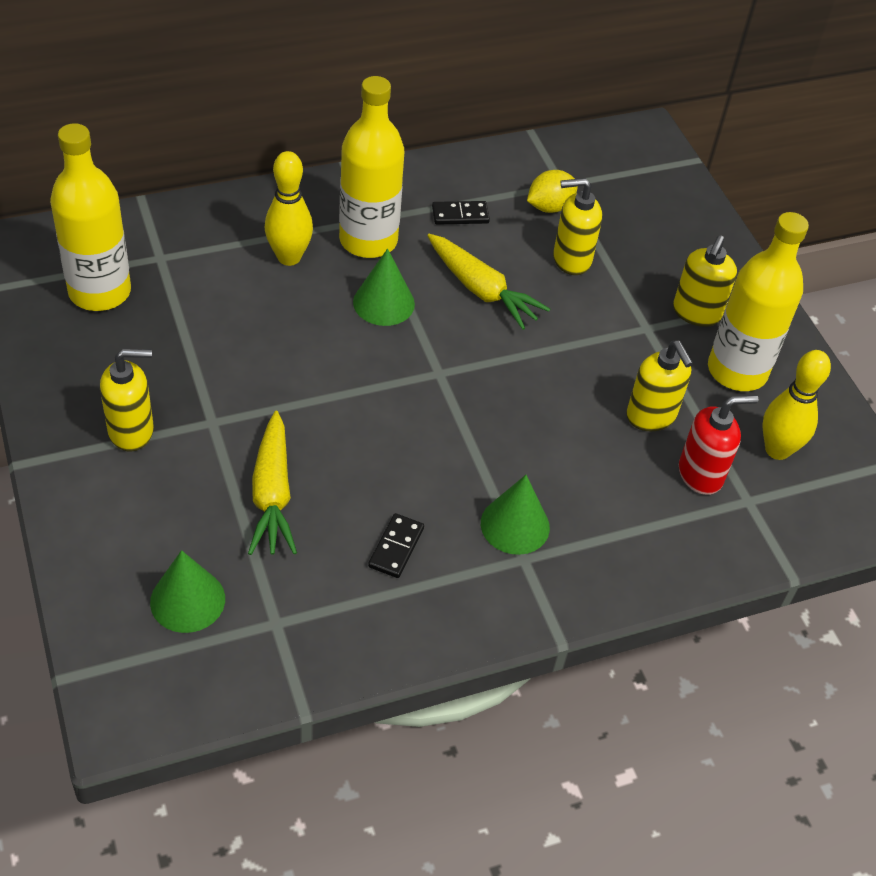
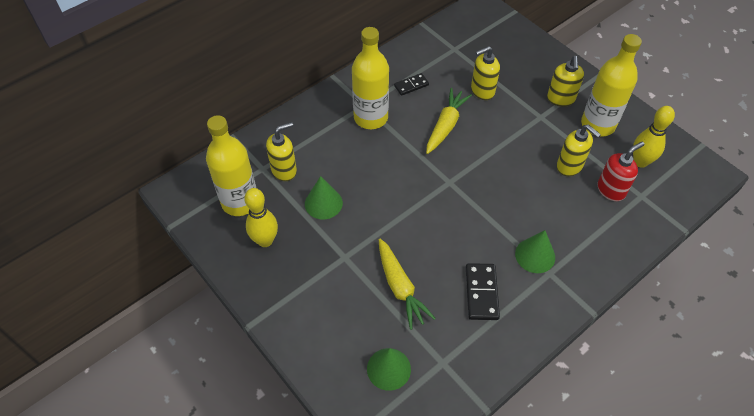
camera: 15 degrees left, 5 degrees up
(131, 431) = (303, 280): yellow soap dispenser -> yellow soap dispenser (284, 170)
(289, 257) = (333, 143): yellow bowling pin -> yellow bowling pin (265, 240)
(384, 303) = (398, 152): green cone -> green cone (323, 203)
(396, 547) = (481, 293): black domino -> black domino, size x1.53
(481, 290) = (446, 125): yellow carrot -> yellow carrot turned 90 degrees counterclockwise
(549, 207) = (455, 64): yellow lemon -> none

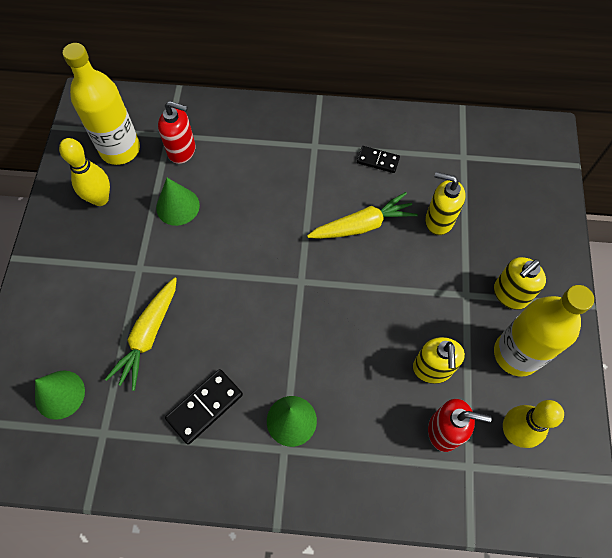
camera: 45 degrees right, 10 degrees up
(284, 170) = (182, 150): yellow soap dispenser -> red soap dispenser
(371, 118) = (305, 162): yellow bottle -> none

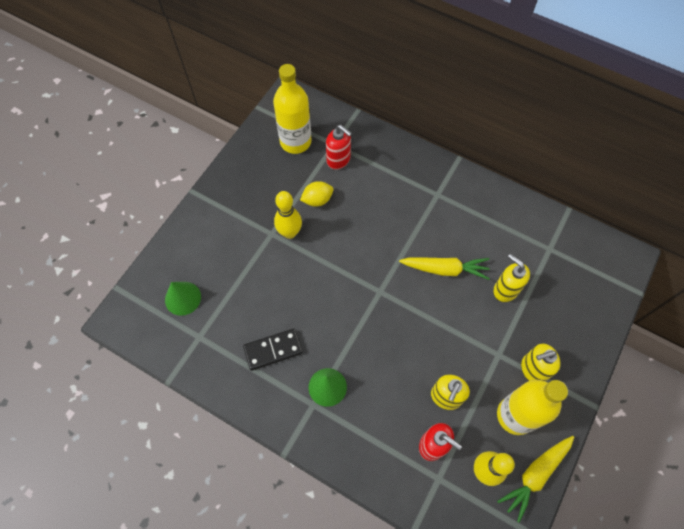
camera: 25 degrees right, 0 degrees up
(100, 199) = (266, 173): yellow bowling pin -> yellow bowling pin (290, 232)
(148, 336) = (257, 284): yellow carrot -> yellow carrot (535, 475)
(177, 206) = (317, 200): green cone -> yellow lemon
(378, 160) = (480, 225): black domino -> none

